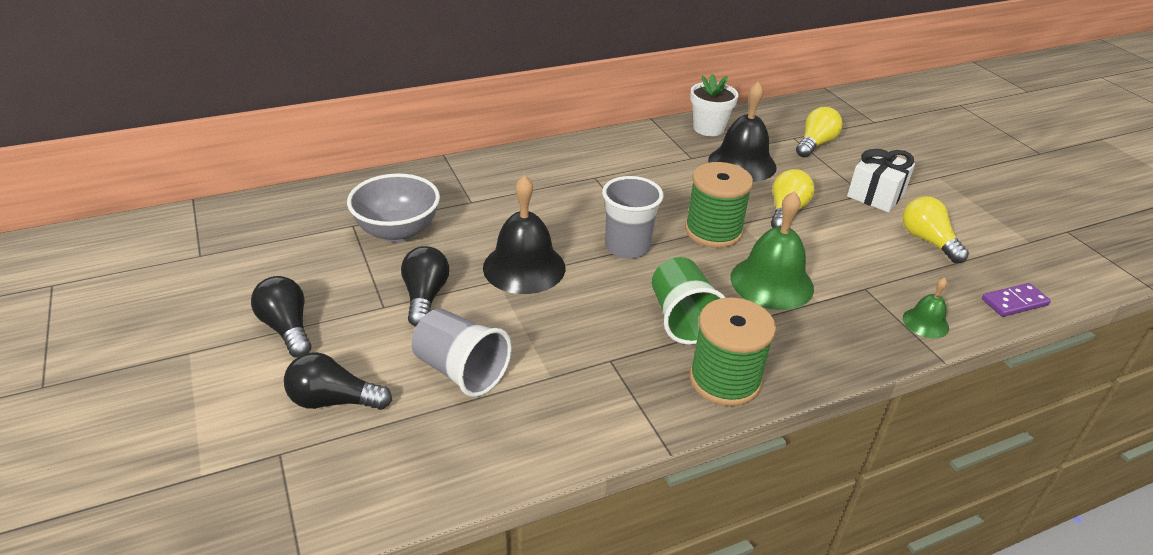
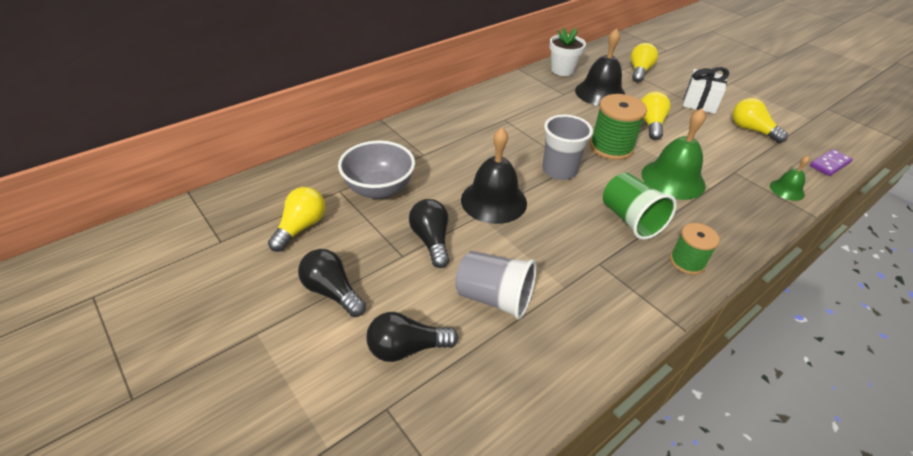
camera: 15 degrees left, 5 degrees up
(289, 257) = (301, 227): none -> yellow light bulb
(724, 380) = (687, 262): green spool -> green spool, size x0.63

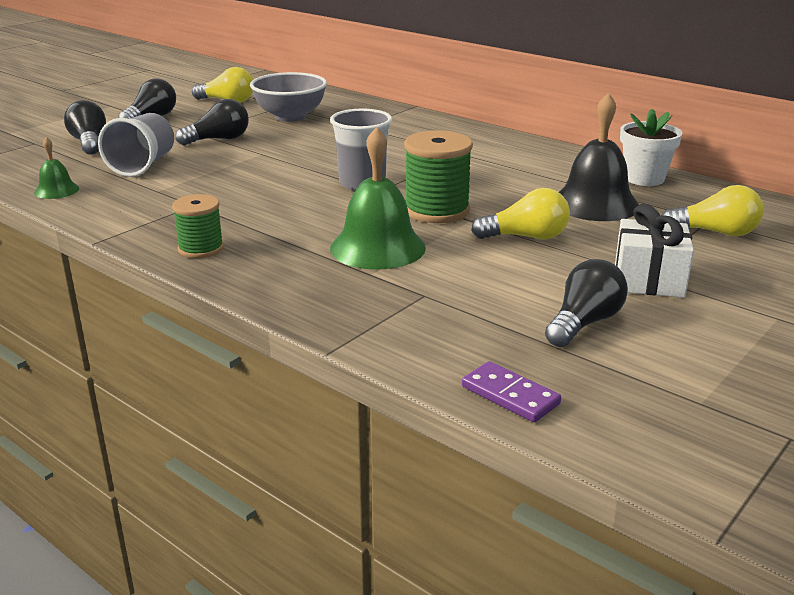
camera: 80 degrees right, 15 degrees down
(493, 201) = (288, 157): black bell -> none
(630, 220) = (274, 220): green cup -> none
(751, 130) = (584, 323): yellow light bulb -> black light bulb
(787, 190) = (393, 336): green bell -> green bell (56, 190)

